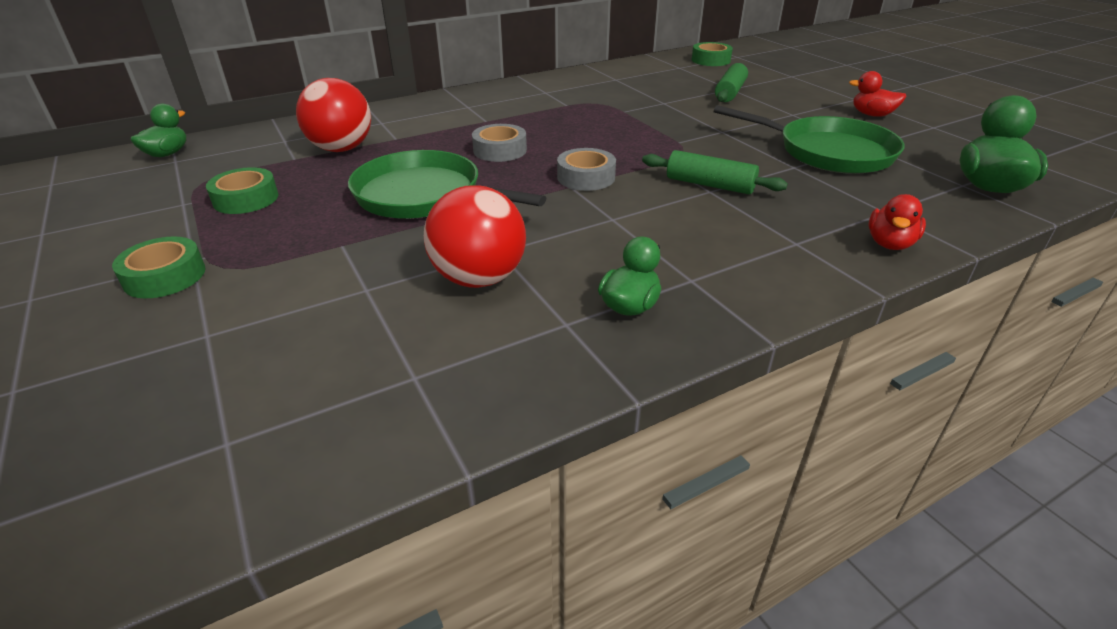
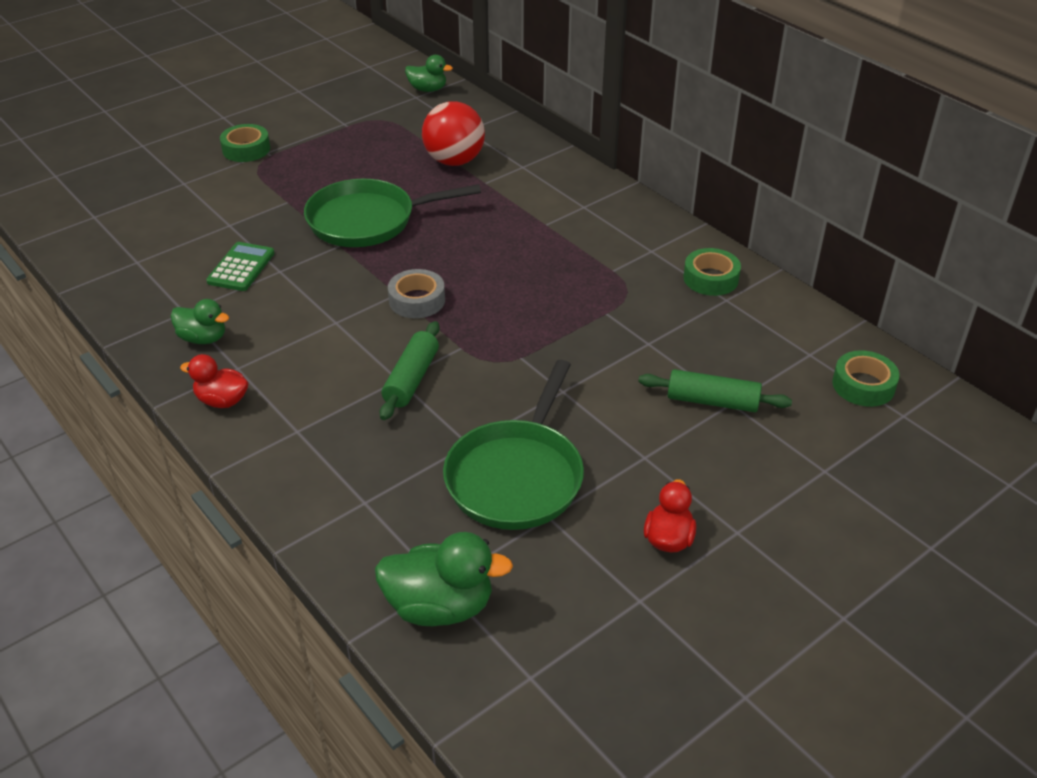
camera: 80 degrees right, 5 degrees up
(246, 199) = (353, 145): green tape -> green tape (710, 278)
(424, 196) = (368, 220): green pan -> green pan turned 120 degrees counterclockwise
(479, 278) = (241, 267): red ball -> green calculator
(500, 150) = (470, 243): grey tape -> none
(889, 244) = (297, 493): red duck -> red duck (222, 401)

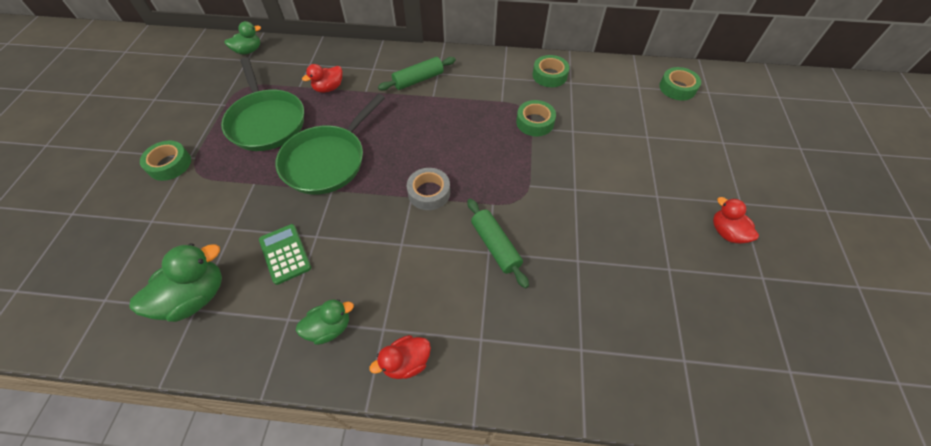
camera: 45 degrees left, 15 degrees up
(440, 606) = (703, 376): green duck -> green duck (195, 297)
(454, 161) = (329, 88): red ball -> red duck
(517, 476) = (625, 259): green pan -> green pan (266, 121)
(617, 310) = (535, 122): none -> green tape
(712, 401) = (640, 142): green rolling pin -> green rolling pin (418, 80)

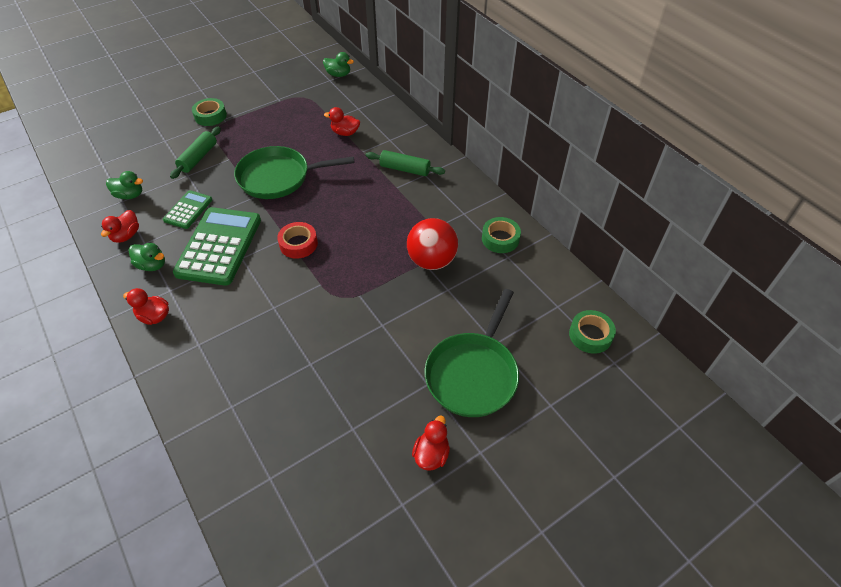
camera: 50 degrees right, 5 degrees down
(195, 297) = (130, 195): green duck -> green duck, size x0.62
(256, 331) = (126, 235): none -> red duck
(266, 121) = (284, 128): green pan -> green pan (473, 373)
(366, 254) = (219, 246): none -> green calculator
(429, 192) = (298, 244): grey tape -> red tape
(495, 246) = (282, 308): green rolling pin -> green rolling pin (198, 158)
(535, 122) = (432, 261): green tape -> red ball

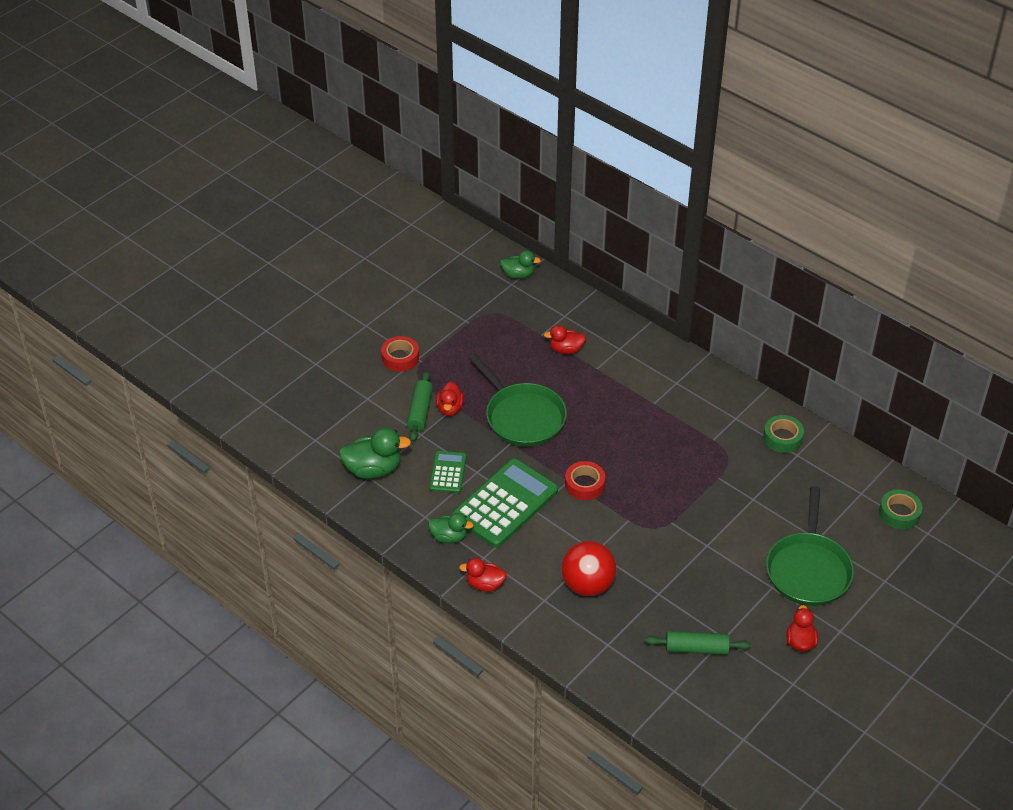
camera: 15 degrees left, 5 degrees down
(126, 235) = (400, 513): red duck -> red duck (450, 408)
(130, 195) = (373, 469): green duck -> green duck, size x1.60
(210, 116) = (400, 358): green tape -> red tape
(219, 246) = (505, 504): green calculator -> green calculator turned 45 degrees clockwise
(278, 177) = (522, 417): green pan -> green pan turned 105 degrees counterclockwise
(405, 169) = (652, 381): green rolling pin -> green rolling pin (696, 648)
(432, 261) = (725, 474): red ball -> red ball (587, 585)

